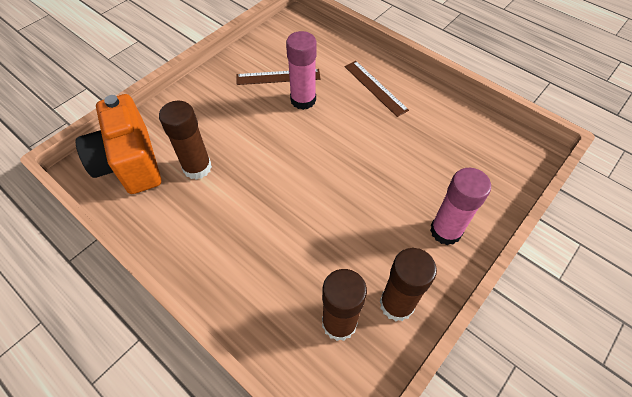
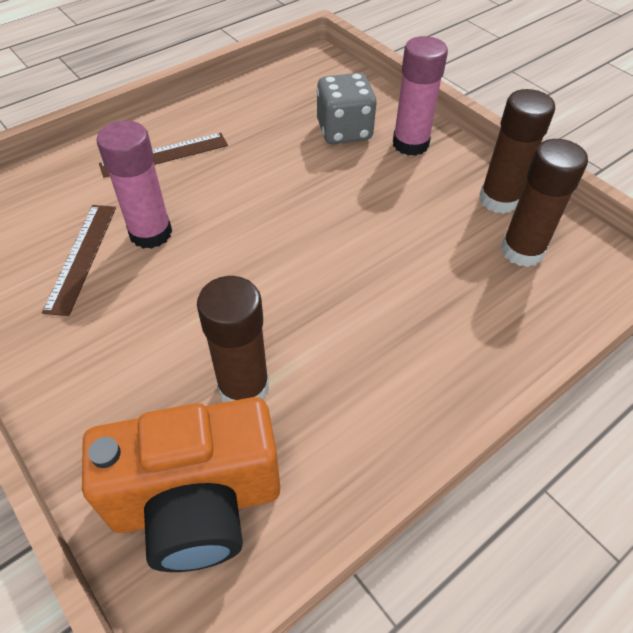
camera: 80 degrees left, 5 degrees down
(443, 182) = (344, 131): none -> grey dice

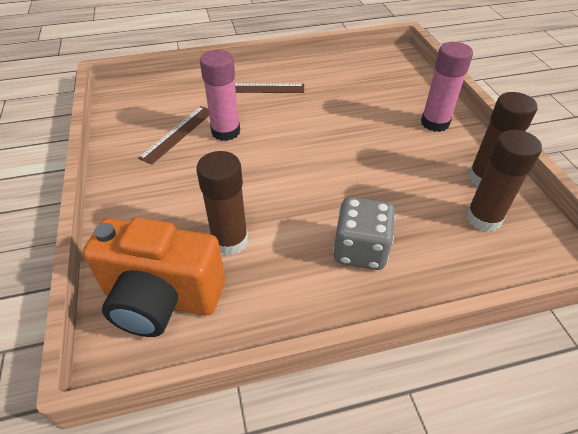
camera: 25 degrees right, 5 degrees down
(344, 131) = (390, 103): grey dice -> grey dice (360, 250)

